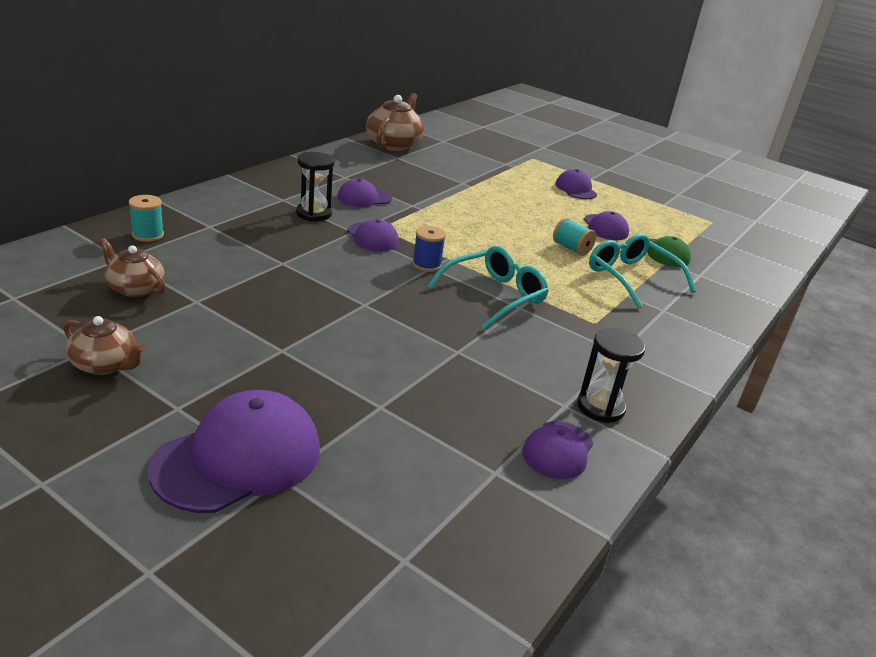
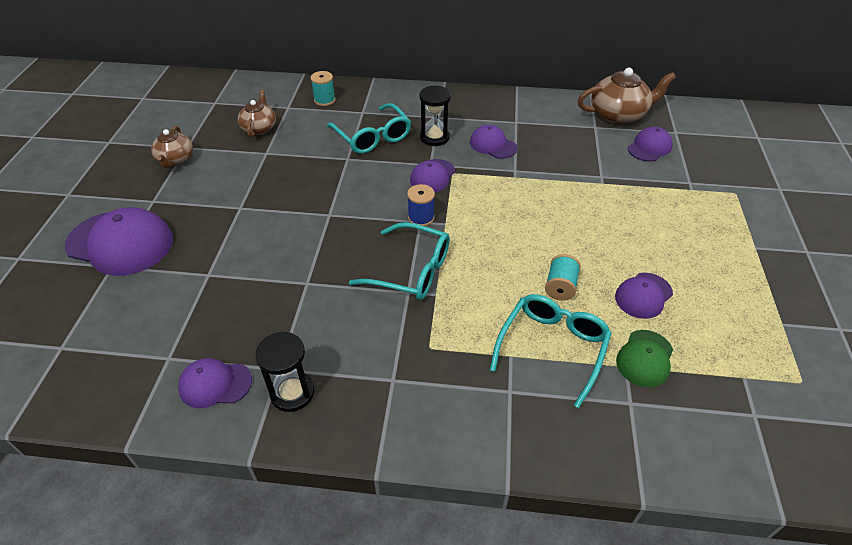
camera: 65 degrees right, 15 degrees up
(265, 238) = (373, 137): none -> turquoise glasses
(576, 189) = (707, 245): purple cap -> purple cap (649, 147)

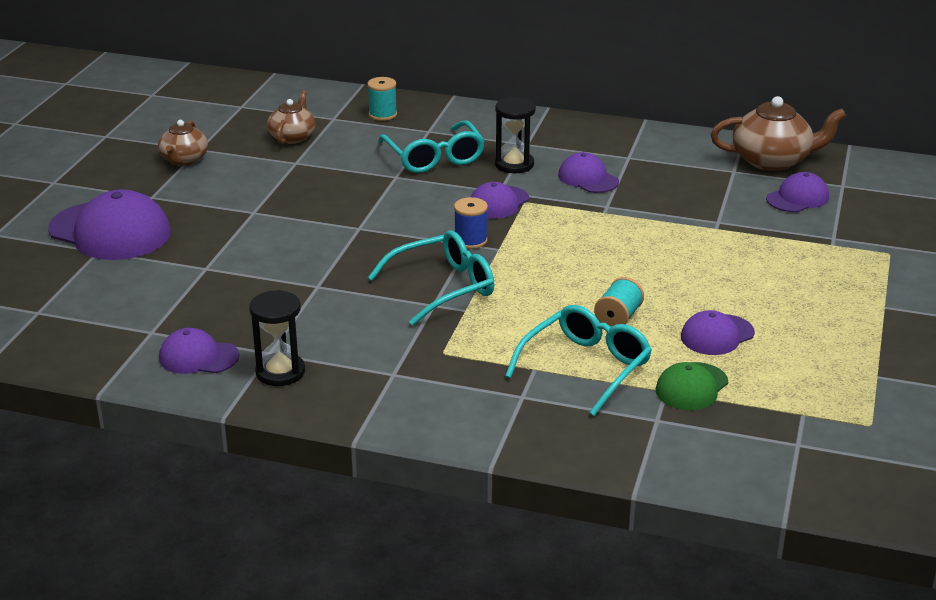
camera: 10 degrees right, 15 degrees down
(412, 271) = (443, 287): turquoise glasses -> turquoise glasses turned 60 degrees counterclockwise

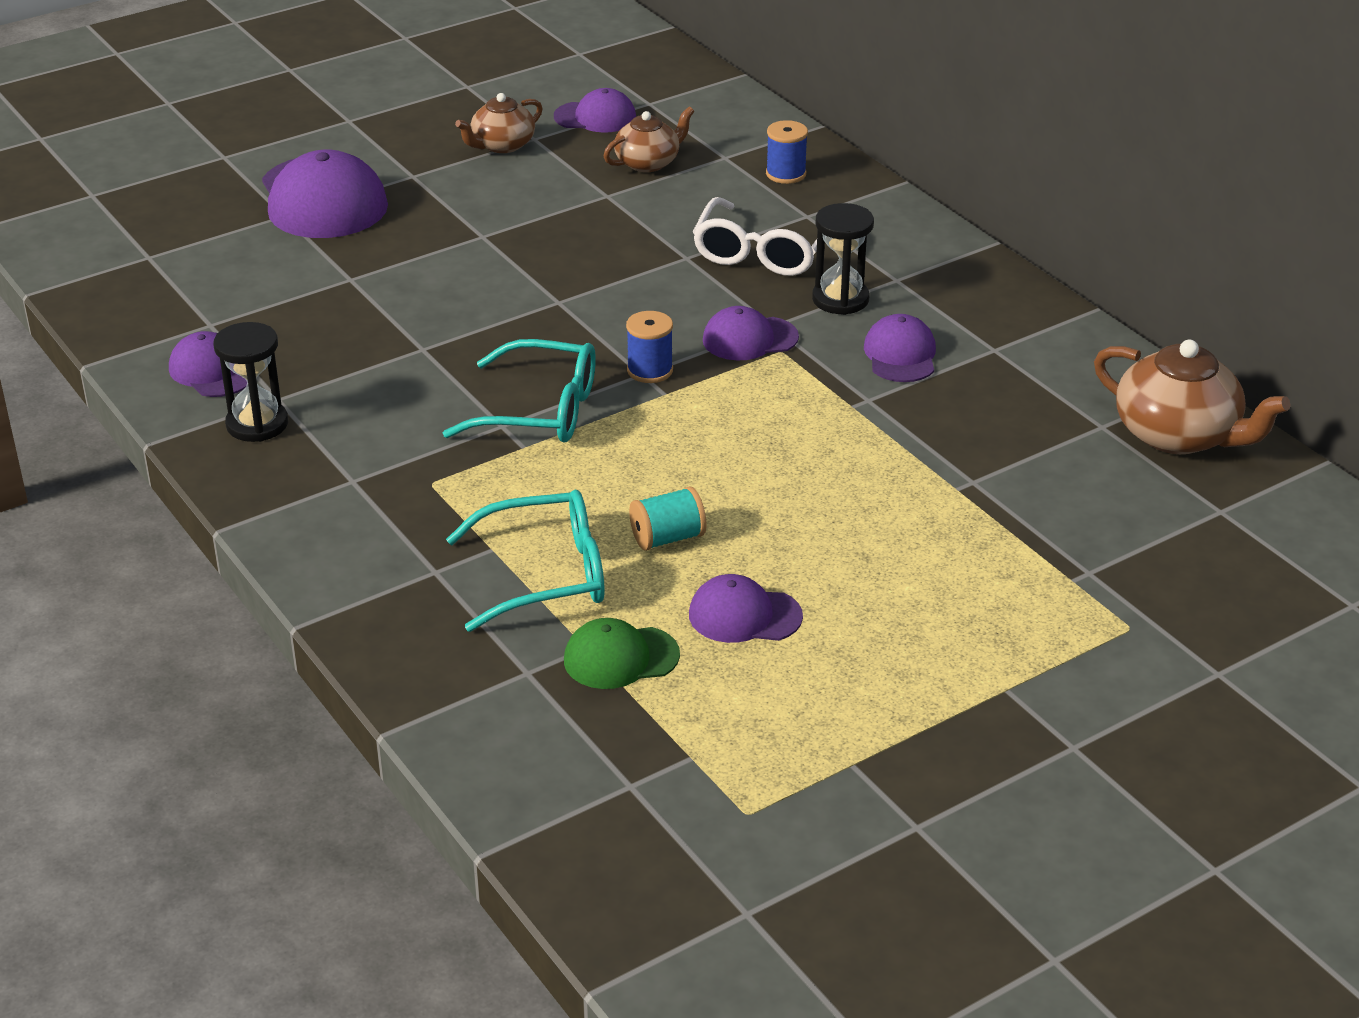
camera: 40 degrees right, 5 degrees up
(382, 114) = (786, 174): turquoise spool -> blue spool
(434, 158) = (762, 252): turquoise glasses -> white glasses
(797, 198) = (1128, 499): purple cap -> purple cap (595, 117)

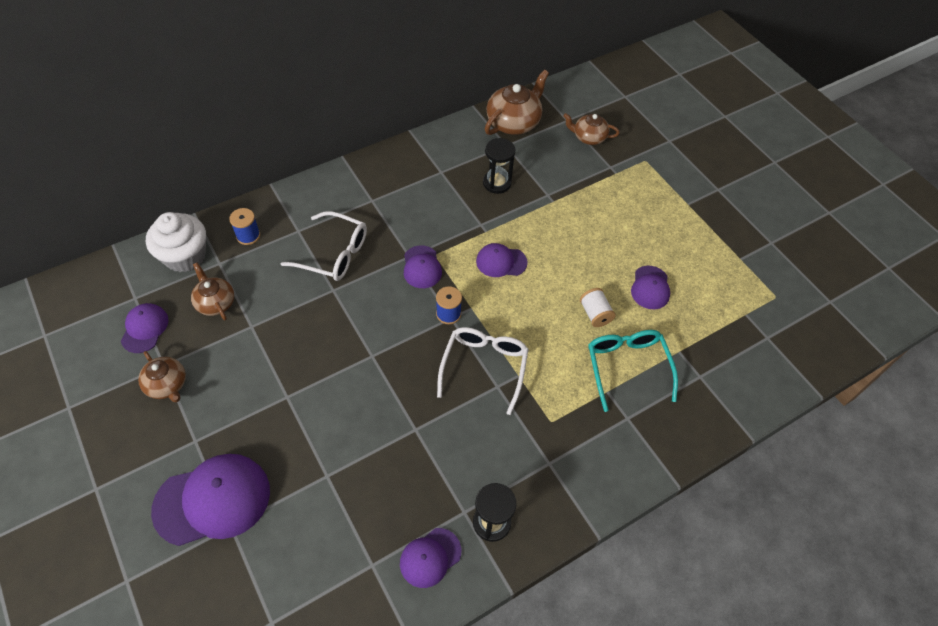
camera: 90 degrees left, 20 degrees up
(541, 411) = (484, 367): turquoise glasses -> white glasses
(620, 658) = (685, 337): green cap -> none
(667, 538) = (595, 314): turquoise spool -> white spool
(733, 129) = (185, 256): none -> white cupcake
(840, 299) = (388, 225): black hourglass -> black hourglass (497, 183)
(900, 355) = (443, 207): purple cap -> purple cap (501, 262)
(1175, 541) = (588, 137): none -> brown teapot

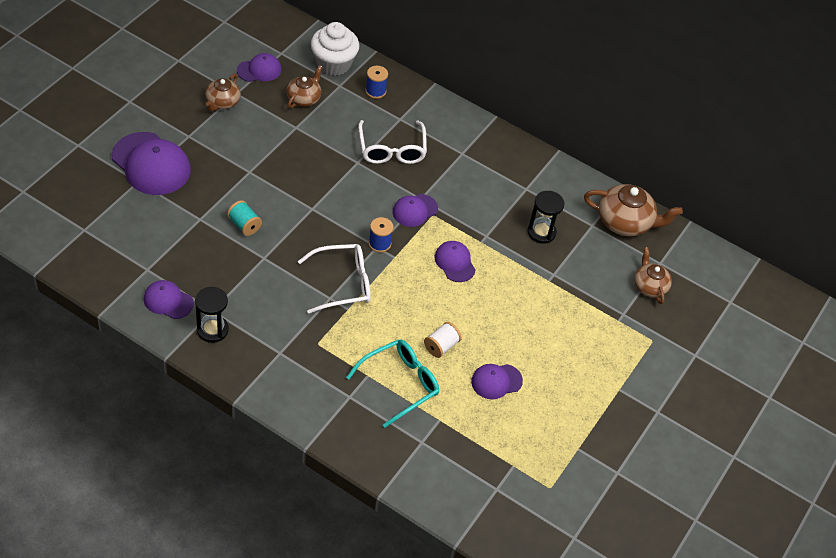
camera: 60 degrees right, 5 degrees down
(360, 431) = (244, 225): none -> turquoise spool

